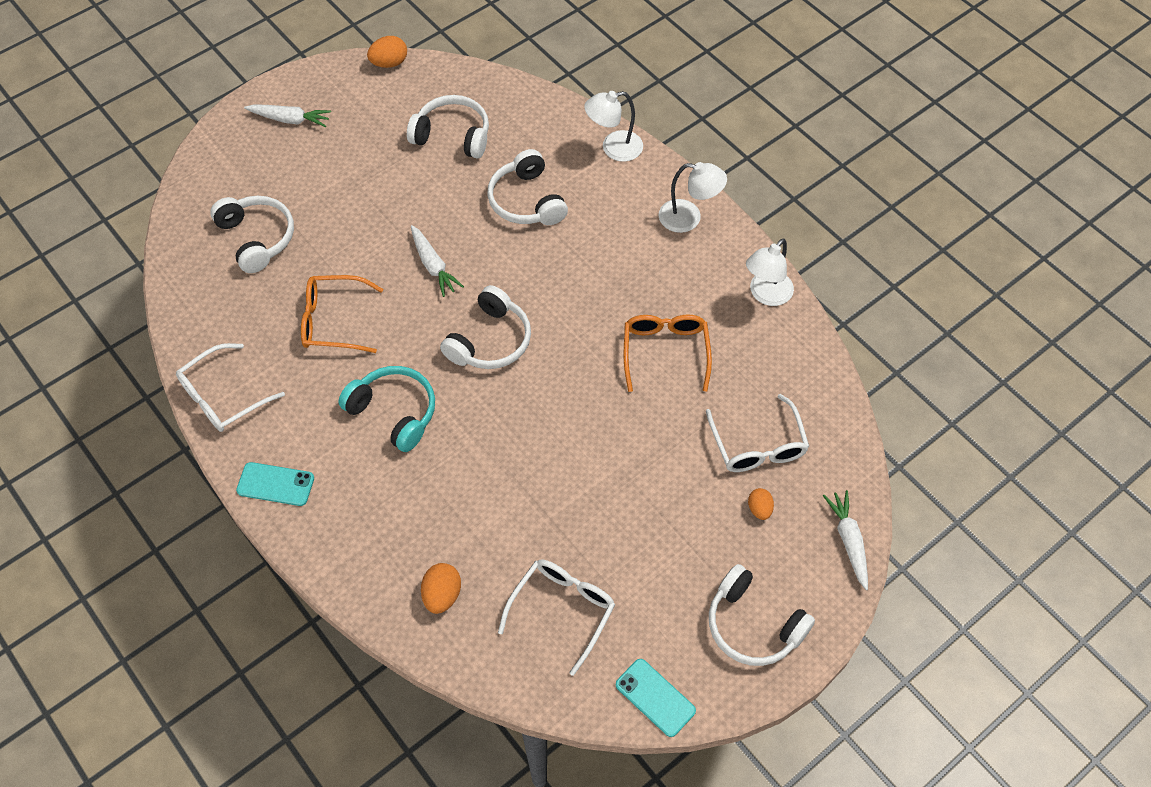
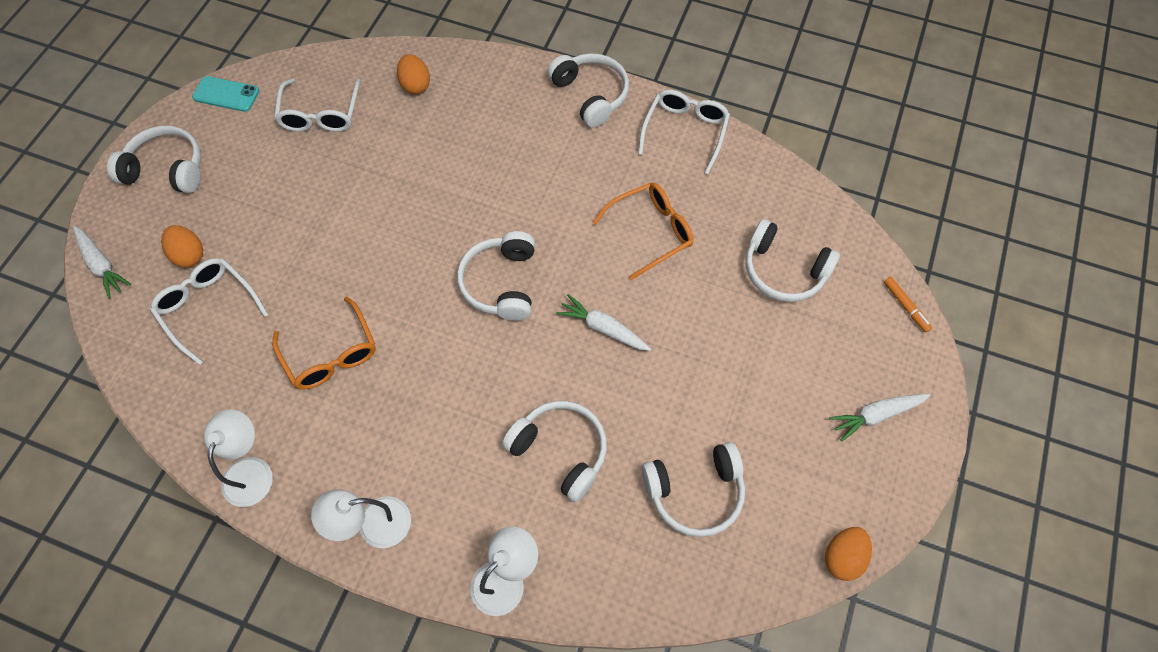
camera: 150 degrees right, 5 degrees up
(195, 170) = (905, 306): none -> orange marker
(275, 484) = (591, 95): turquoise phone -> white headphones
(394, 412) = (541, 185): turquoise headphones -> none
(759, 509) = (189, 255): orange egg -> orange egg, size x1.50

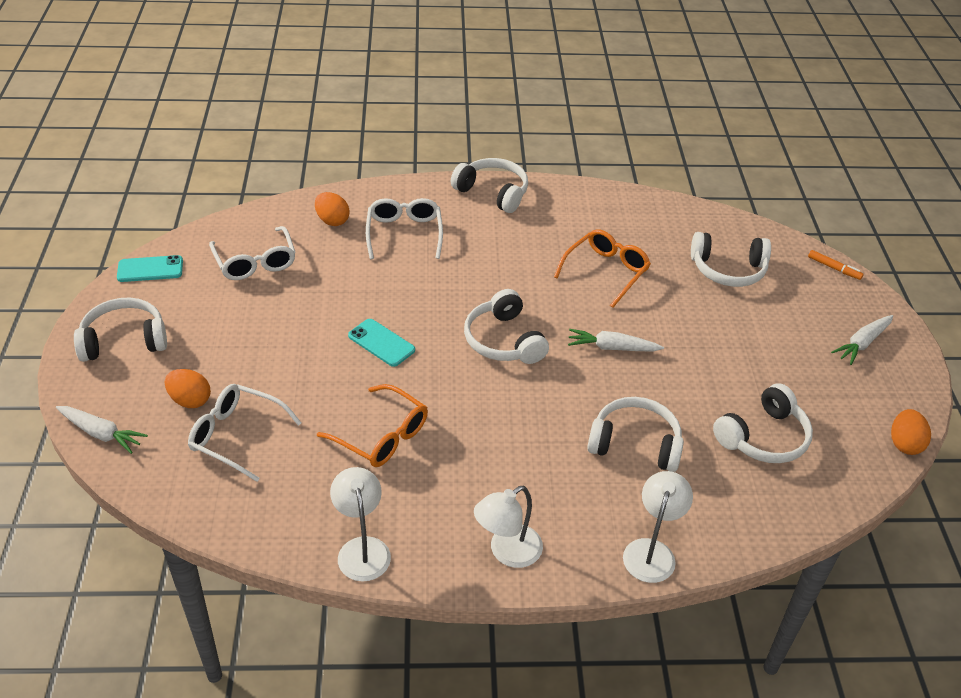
camera: 25 degrees left, 20 degrees down
(385, 247) = (381, 343): none -> turquoise phone
(685, 132) = (587, 199): white glasses -> white glasses (404, 233)

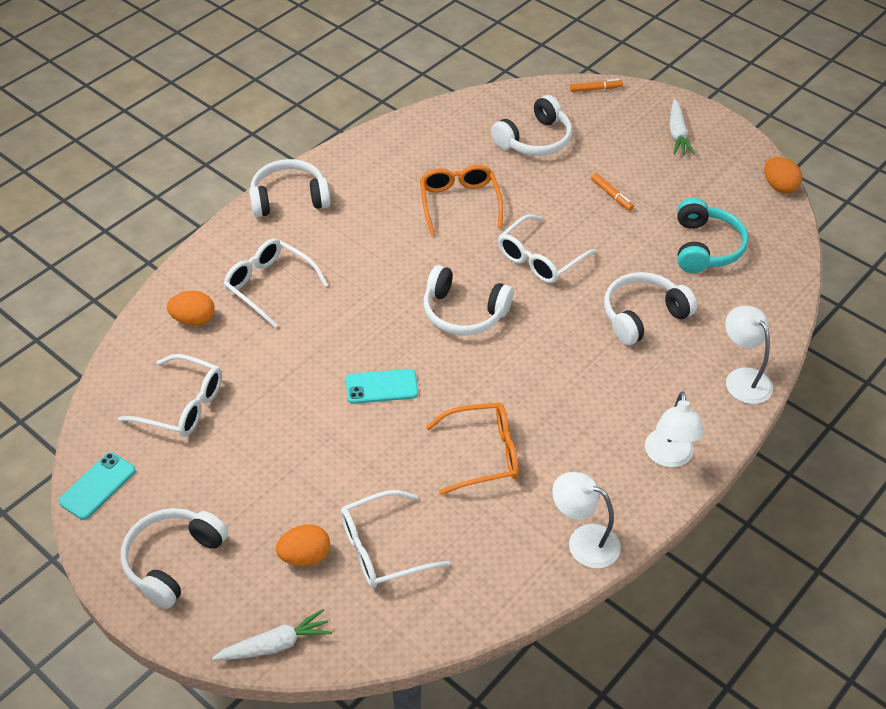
camera: 45 degrees left, 5 degrees up
(612, 348) = (540, 258): white carrot -> white glasses
(736, 347) = (611, 195): none -> orange marker
(763, 437) = (705, 247): white headphones -> turquoise headphones

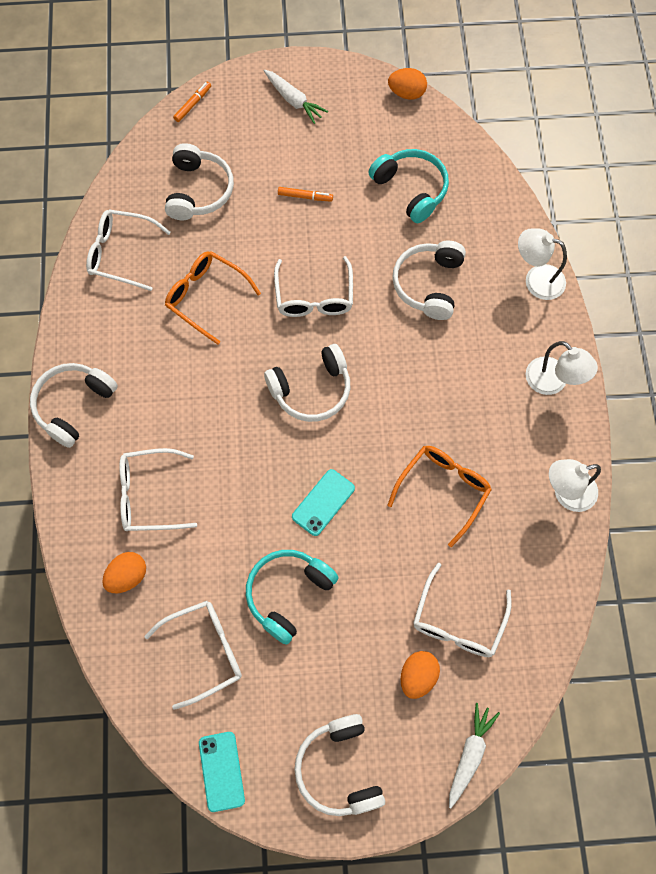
camera: 45 degrees left, 20 degrees up
(283, 421) = (288, 594): none -> turquoise headphones
(433, 138) = (121, 254): none -> white glasses

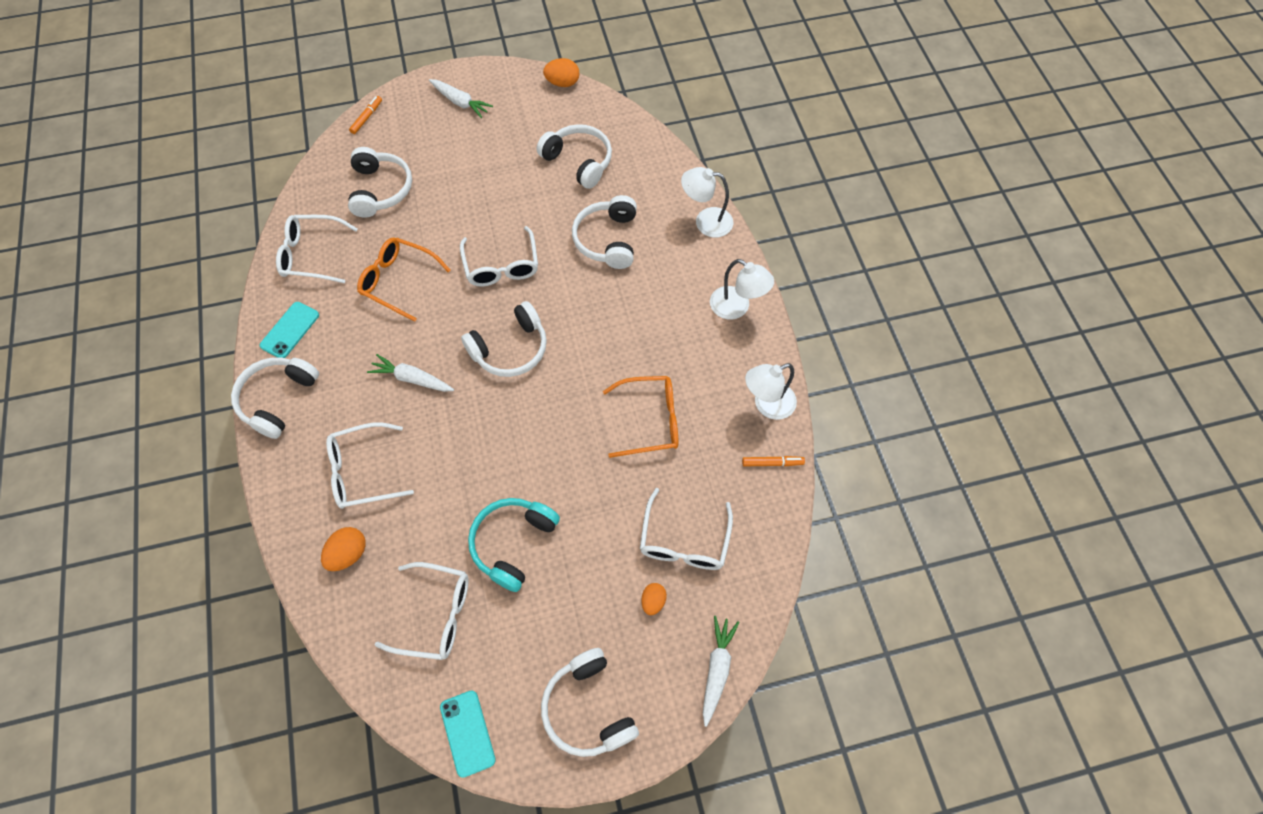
camera: 10 degrees left, 5 degrees down
(204, 651) = (435, 614): white glasses -> white glasses turned 45 degrees clockwise
(208, 406) = (412, 379): none -> white carrot
(305, 197) = (481, 181): orange marker -> orange marker (772, 463)
(323, 502) = (536, 450): turquoise phone -> turquoise phone (290, 330)
(411, 189) = (579, 161): turquoise headphones -> white headphones
(418, 676) = (653, 601): orange egg -> orange egg, size x0.67
(443, 490) = (650, 420): orange glasses -> orange glasses turned 60 degrees clockwise

